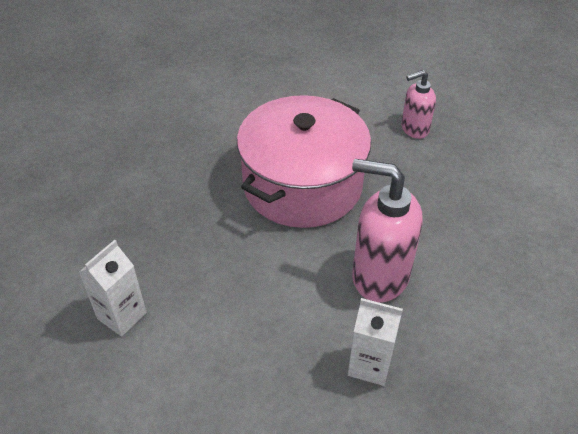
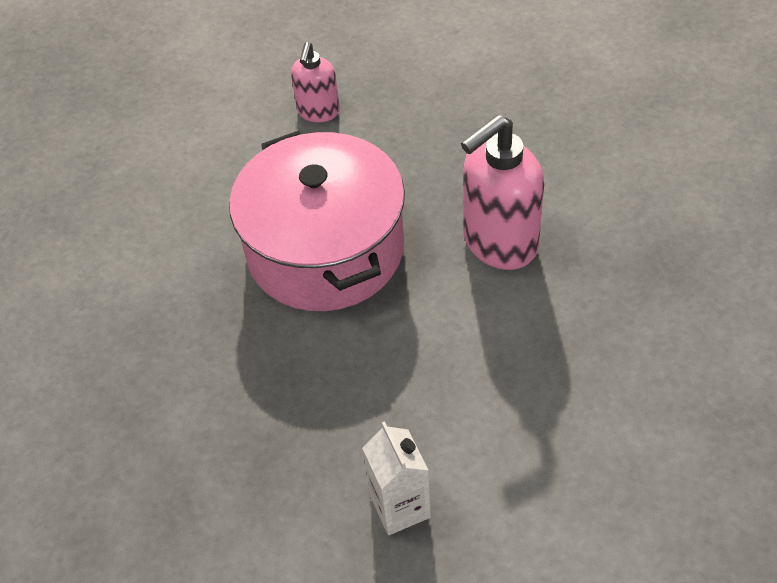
camera: 55 degrees left, 5 degrees up
(370, 365) = (599, 303): white carton -> none

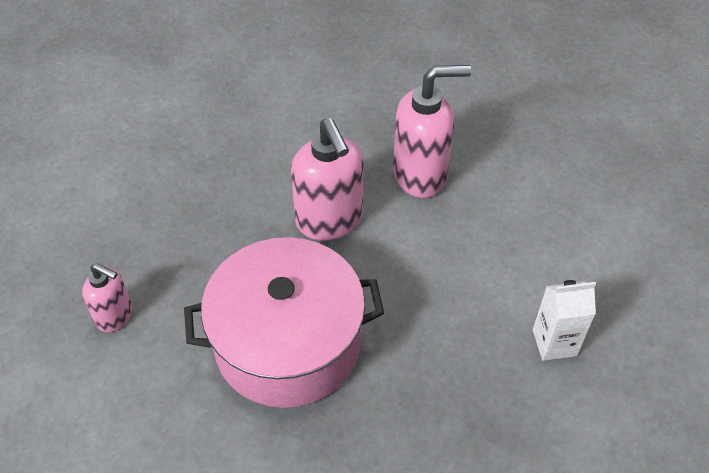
camera: 80 degrees left, 0 degrees up
(609, 315) = (420, 175): none -> pink soap dispenser

